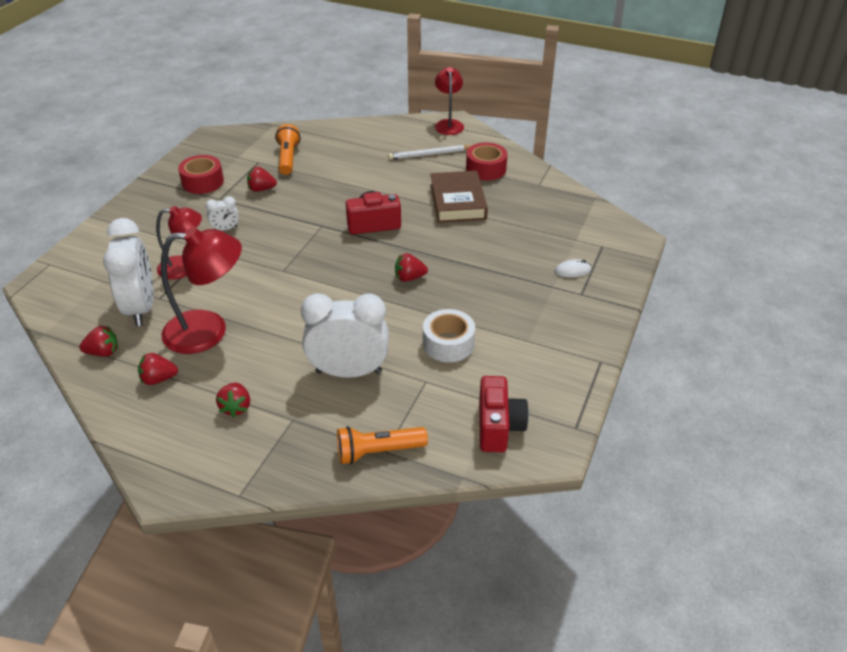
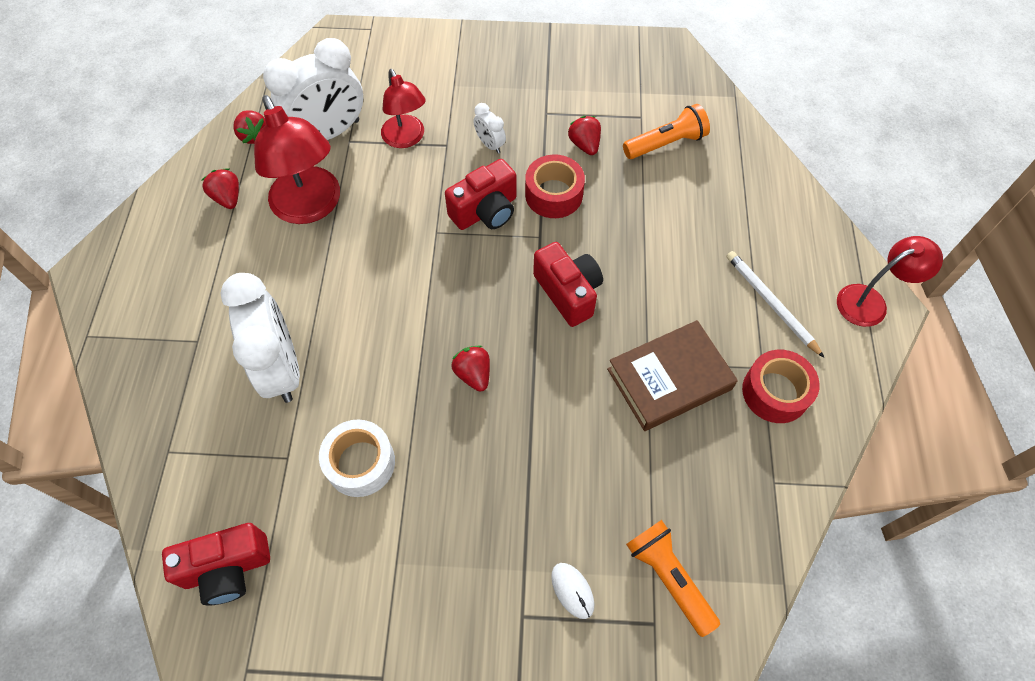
camera: 70 degrees right, 20 degrees up
(203, 182) = (570, 83): red tape -> red tape (553, 194)
(236, 407) = (203, 282): red strawberry -> none
(283, 244) = (486, 211): none -> red camera
(378, 451) = (164, 444): orange flashlight -> orange flashlight (669, 577)

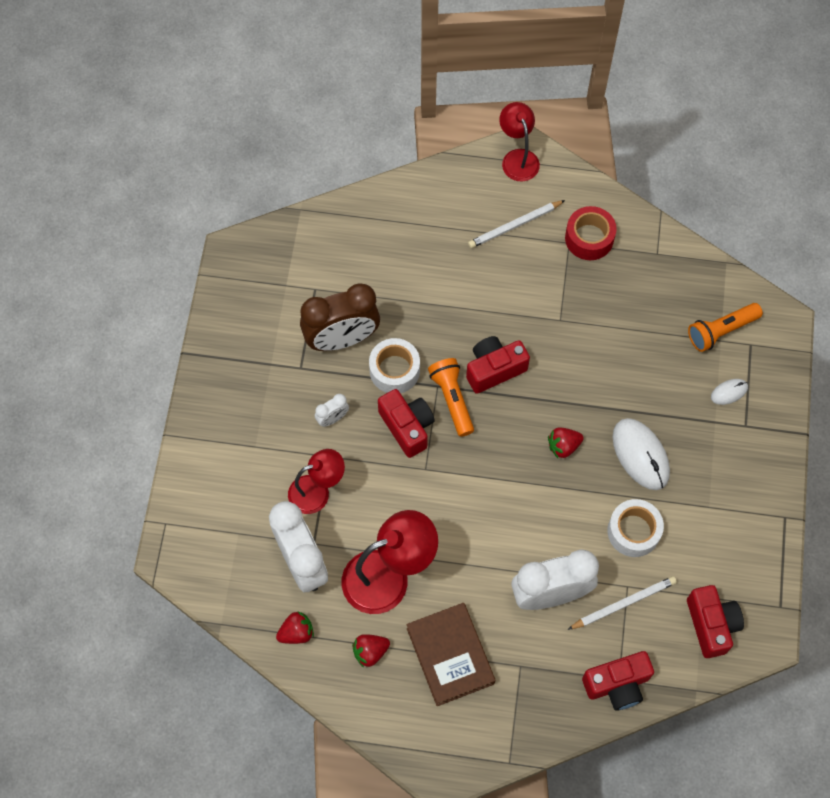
camera: 85 degrees left, 5 degrees up
(161, 450) = (617, 685): none -> red camera
(264, 454) = (623, 603): none -> white pencil
(467, 468) = (640, 455): none -> white mouse
(553, 194) = (394, 370): red tape -> white tape
(584, 144) = (342, 339): red strawberry -> brown clock
(666, 143) = (348, 273): orange flashlight -> orange flashlight (452, 399)
(669, 379) = (575, 307): brown book -> brown book (450, 656)

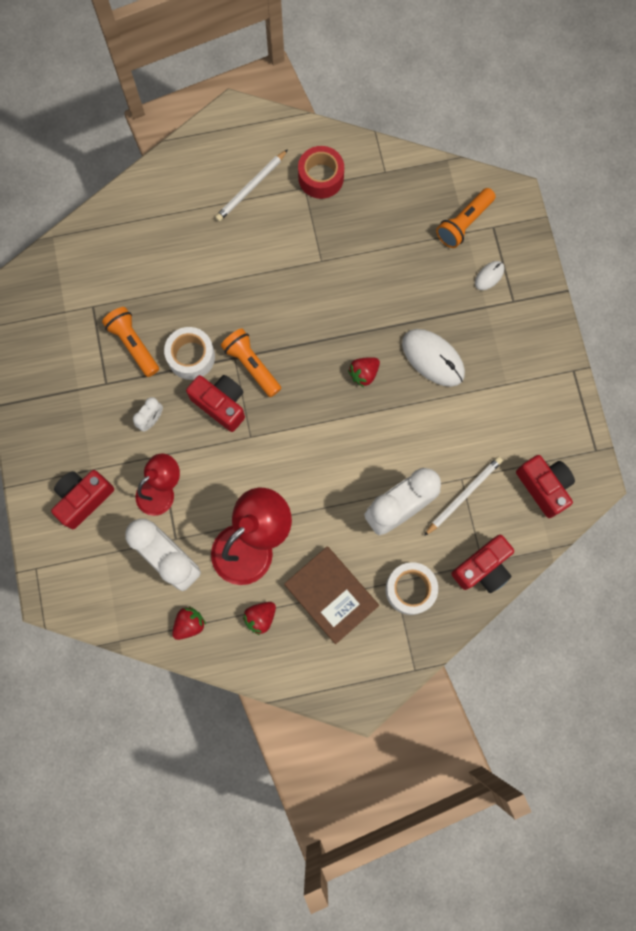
camera: 20 degrees left, 10 degrees up
(342, 339) = (134, 344): brown clock -> orange flashlight
(494, 369) = (279, 325): red camera -> red camera (84, 499)
(517, 158) = (232, 124): red lamp -> none
(633, 531) = (450, 428): white tape -> white tape (410, 589)

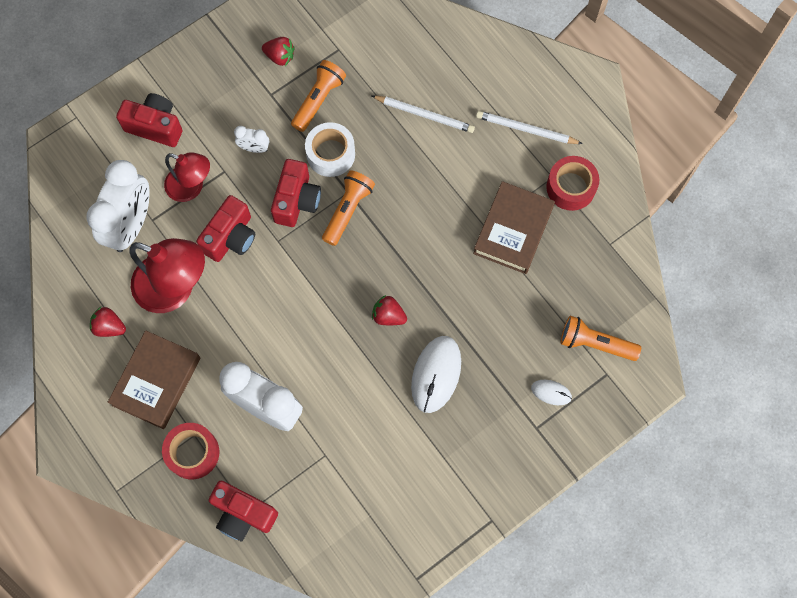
camera: 65 degrees right, 5 degrees down
(189, 624) = (78, 268): red strawberry -> red strawberry (280, 57)
(336, 240) = (513, 230): none -> brown book
(410, 589) = (193, 453): white tape -> red tape
(463, 495) = (309, 464): white pencil -> white pencil (424, 115)
(544, 487) = (353, 541): red camera -> red camera (231, 237)

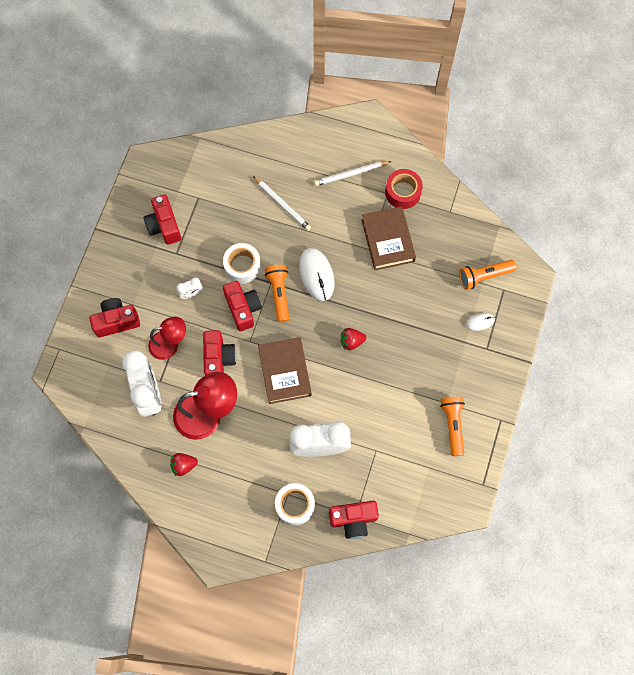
camera: 35 degrees left, 0 degrees up
(156, 381) = (239, 478): brown book -> brown book (285, 372)
(193, 453) = (295, 505): red tape -> white tape
(280, 57) = (164, 226): red strawberry -> red camera
(319, 100) = (210, 237): orange flashlight -> orange flashlight (453, 425)
(424, 115) = (282, 204): white pencil -> white pencil turned 60 degrees clockwise
(436, 374) = (406, 357): white mouse -> white mouse (316, 275)

